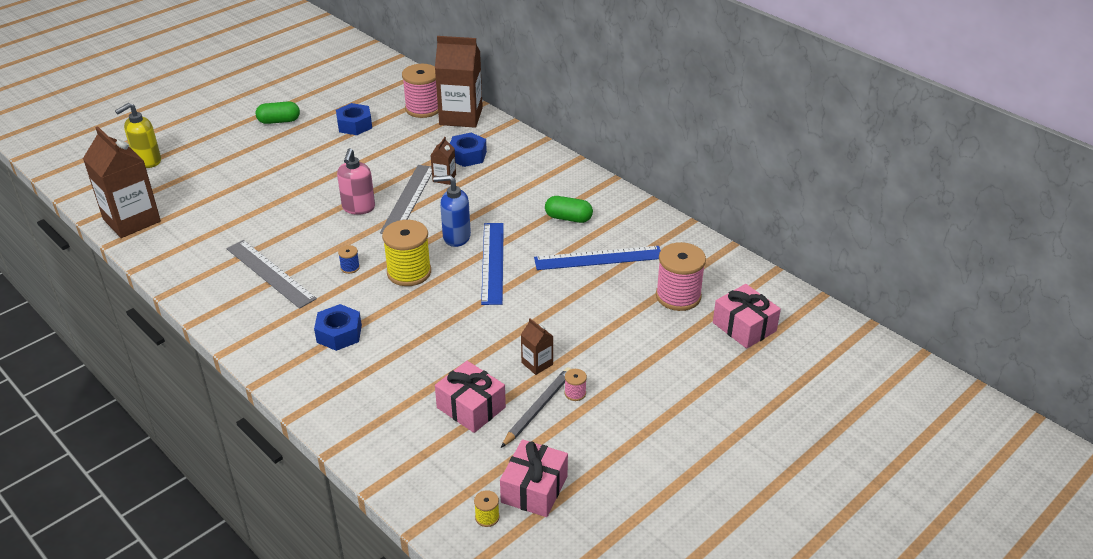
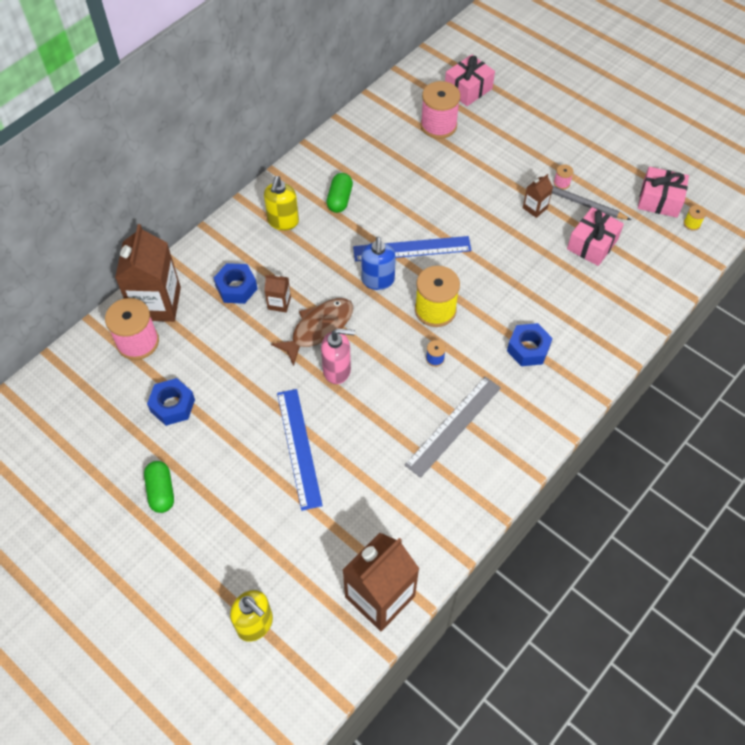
camera: 95 degrees left, 20 degrees up
(408, 199) = (318, 328): grey ruler -> brown fish
(543, 182) = (283, 221): none -> yellow soap dispenser
(598, 258) = (396, 176): blue ruler -> blue ruler (299, 448)

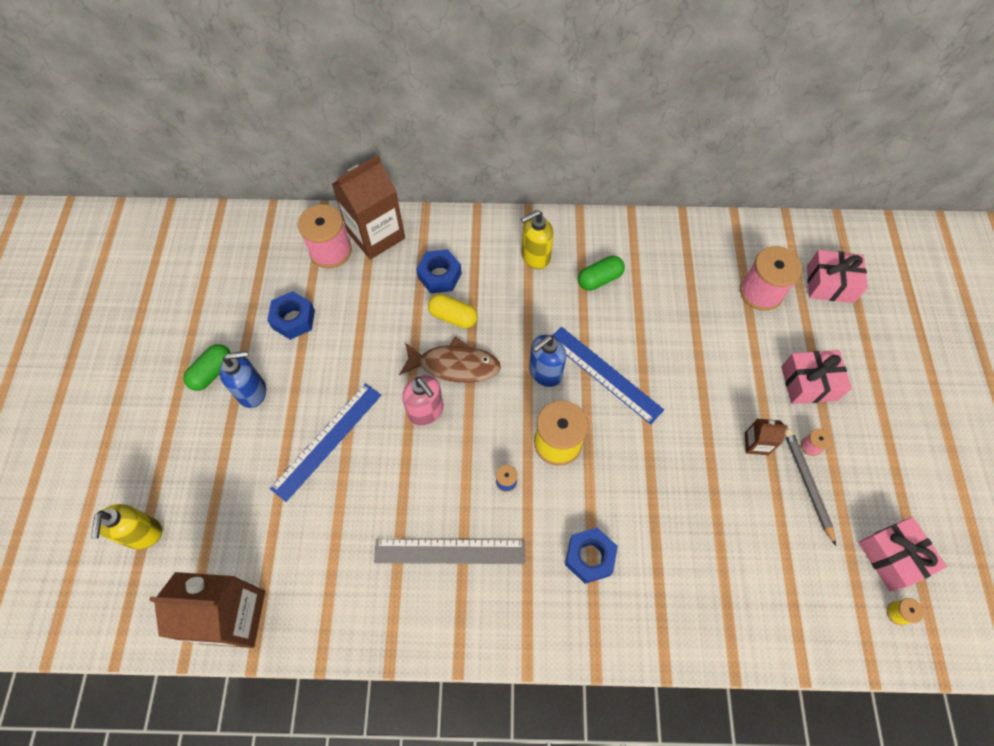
camera: 50 degrees right, 5 degrees up
(208, 473) = (252, 392): none -> blue soap dispenser
(279, 303) = (453, 317): brown carton -> yellow capsule
(592, 244) = (768, 529): pink gift -> pink gift (809, 383)

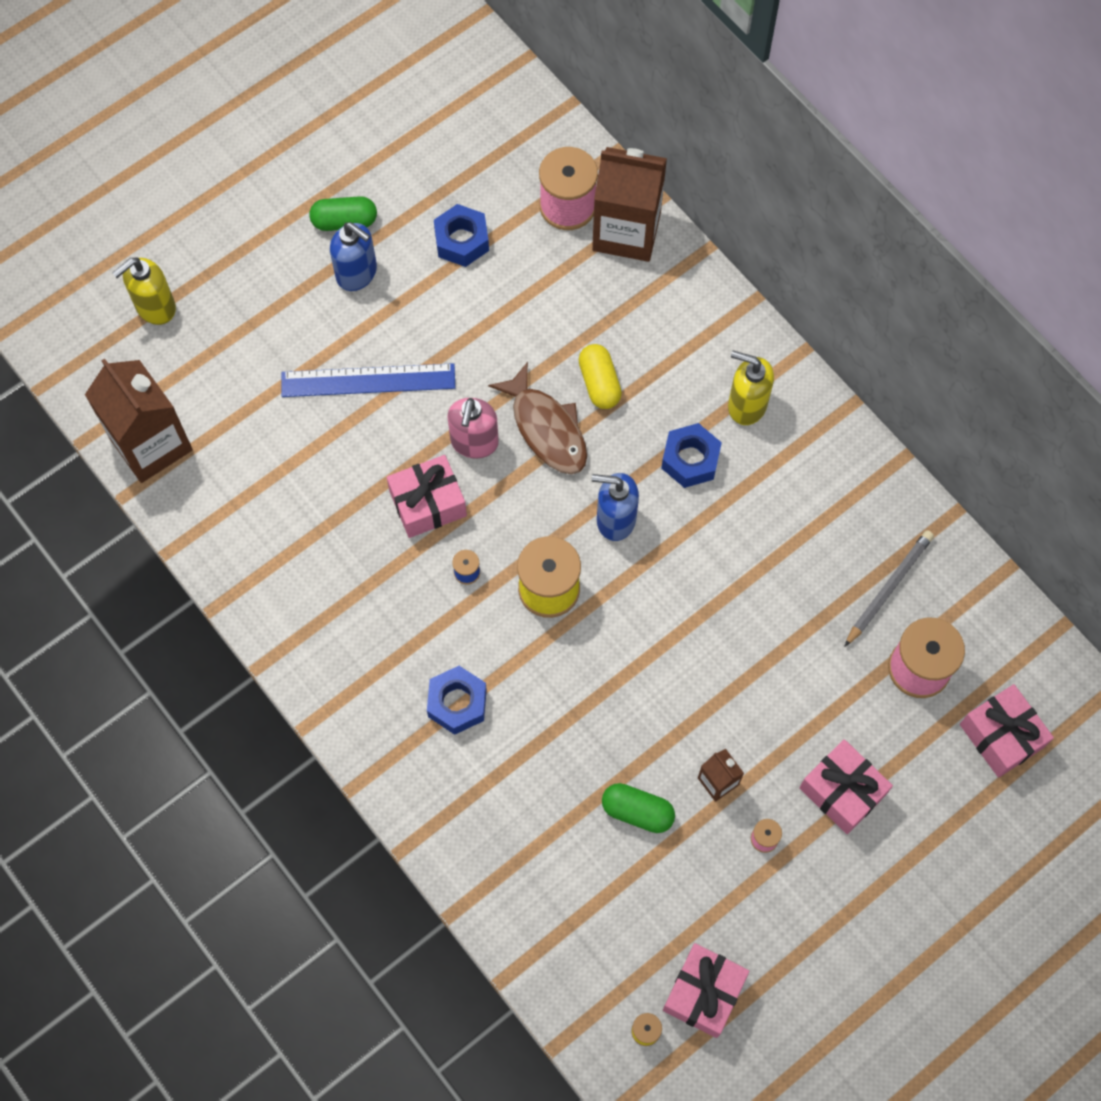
camera: 50 degrees right, 5 degrees up
(439, 276) = (635, 331): blue nut -> blue nut (690, 460)
(441, 469) = (428, 503): none -> pink gift
(450, 551) = (357, 575): grey ruler -> none
(599, 279) = (778, 490): green capsule -> green capsule (637, 811)
(604, 374) = (666, 577): blue ruler -> none
(807, 484) = (715, 861): grey pencil -> grey pencil (888, 588)

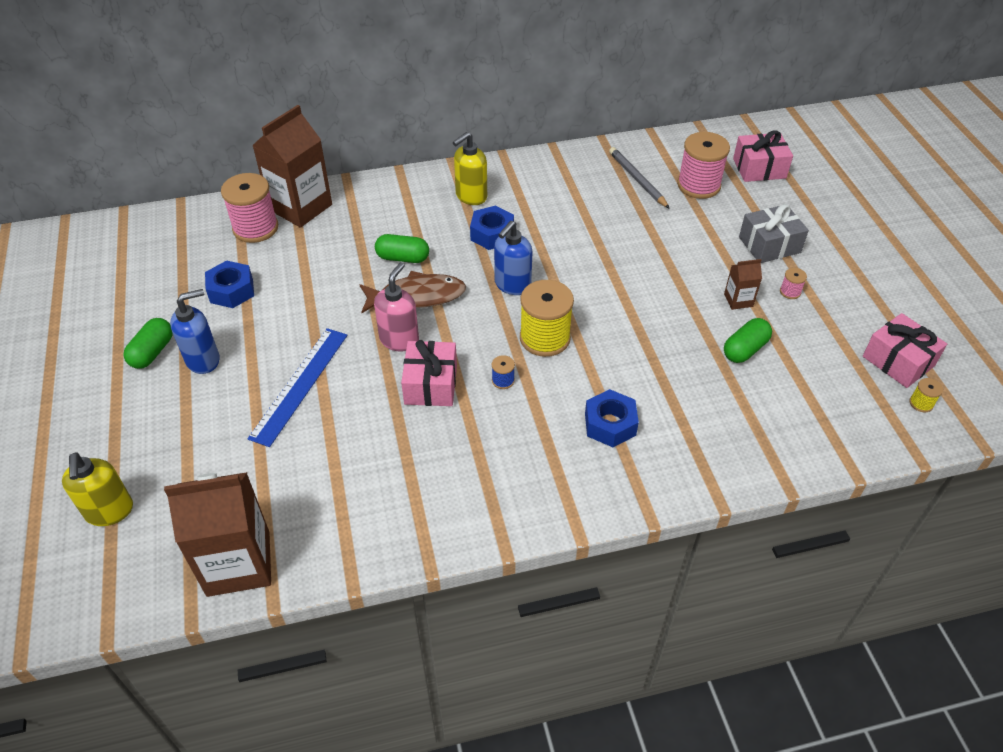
camera: 65 degrees left, 20 degrees down
(474, 442) = (399, 339): pink soap dispenser -> pink soap dispenser turned 105 degrees counterclockwise
(599, 383) = (403, 258): yellow capsule -> green capsule
(842, 791) = (769, 245): pink gift -> grey gift

